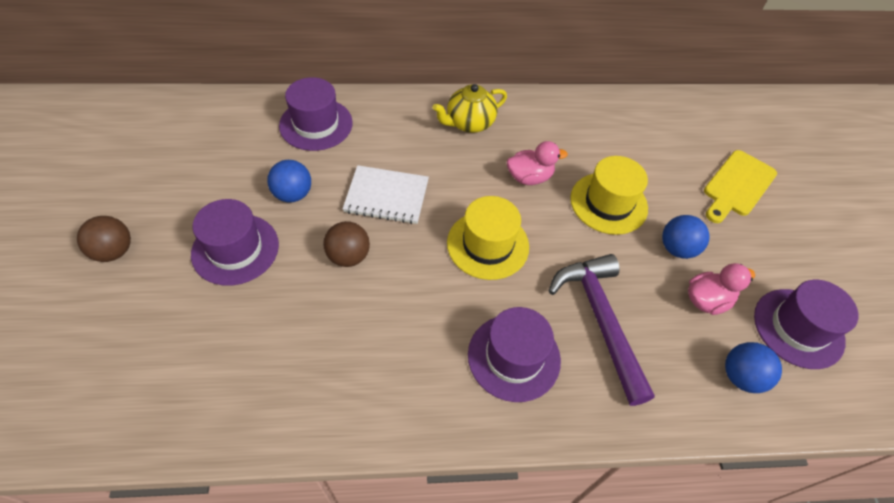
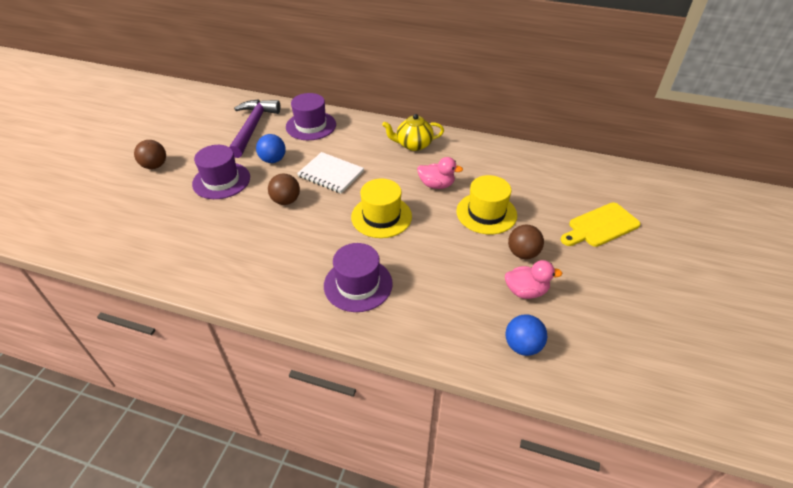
camera: 25 degrees right, 10 degrees down
(600, 321) = (434, 281): purple hammer -> purple hammer (253, 127)
(677, 248) = (522, 253): blue ball -> brown ball
(798, 328) = (593, 329): purple hat -> none

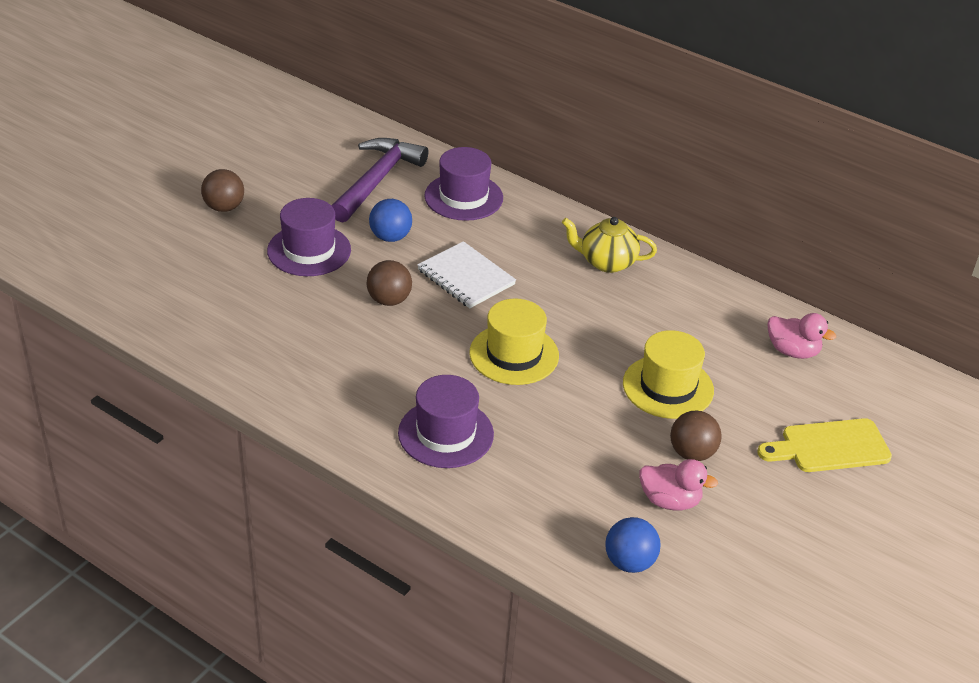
camera: 15 degrees right, 5 degrees down
(436, 185) = (614, 329): pink duck -> pink duck (792, 351)

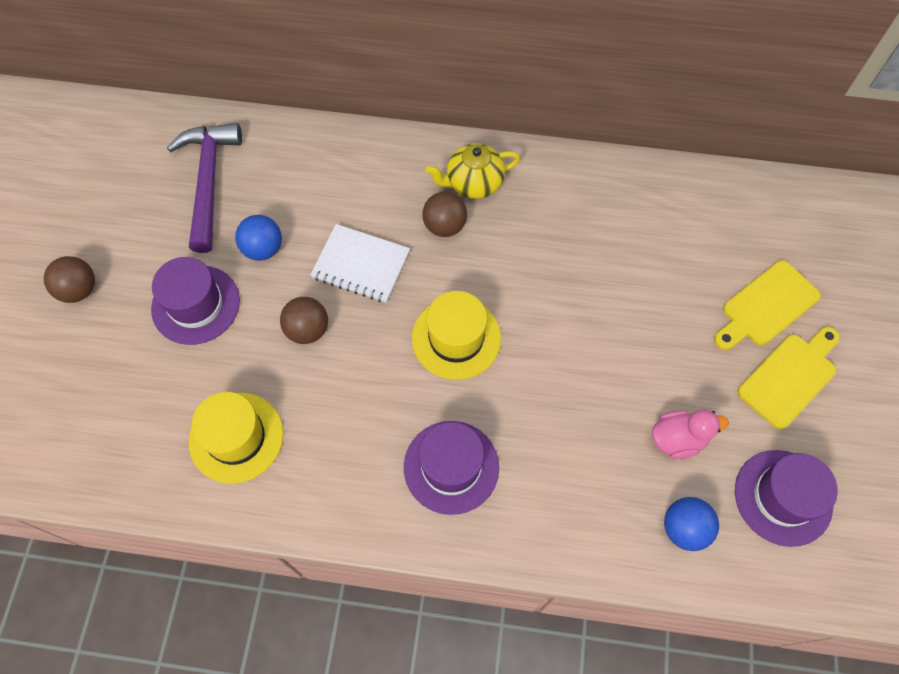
camera: 25 degrees left, 25 degrees up
(463, 197) = (302, 164): purple hat -> purple hat (783, 497)
(668, 387) = (605, 307): yellow hat -> yellow hat (236, 437)
(692, 453) = (665, 374): brown ball -> brown ball (444, 226)
(792, 351) = (681, 211): pink duck -> none
(816, 504) = (790, 377): none -> yellow cutting board

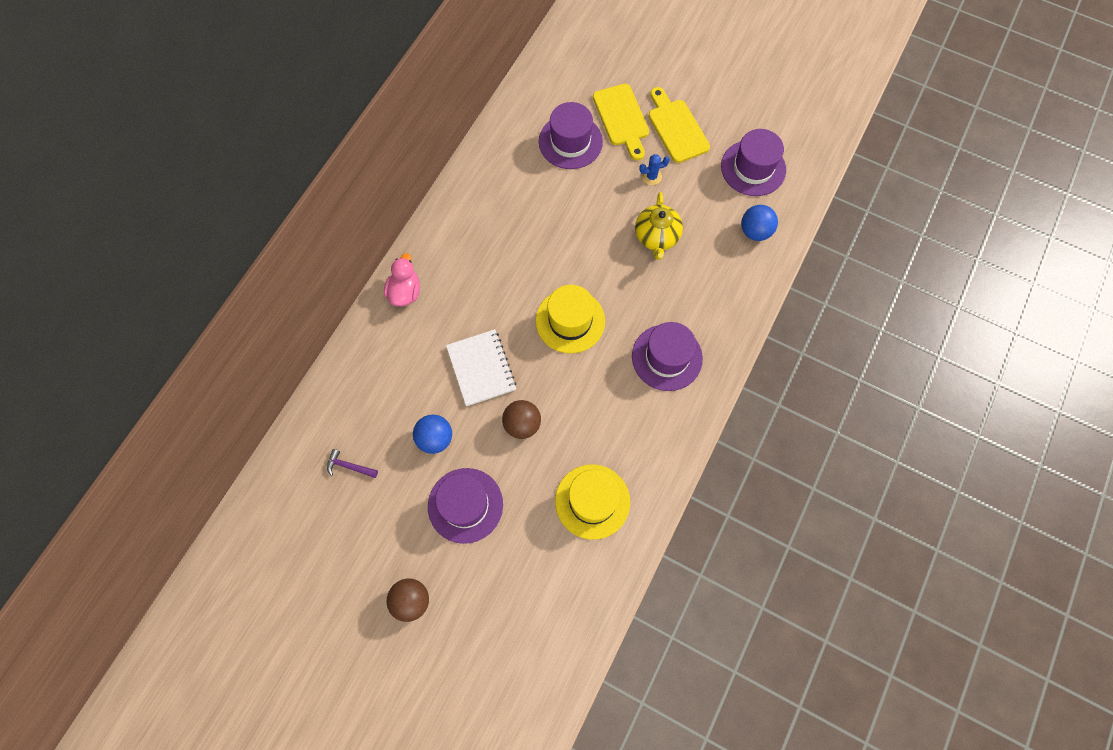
camera: 70 degrees left, 5 degrees up
(208, 182) = (349, 466): purple hammer -> purple hammer, size x0.40
(361, 265) = (481, 368): white notebook -> white notebook turned 60 degrees counterclockwise
(444, 226) = (472, 297): brown ball -> none
(473, 183) = (443, 264): yellow teapot -> yellow teapot (656, 237)
(678, 439) = (695, 210): pink duck -> pink duck (405, 292)
(699, 259) = (570, 142): none -> purple hat
(700, 369) = (651, 177): none -> blue cactus

